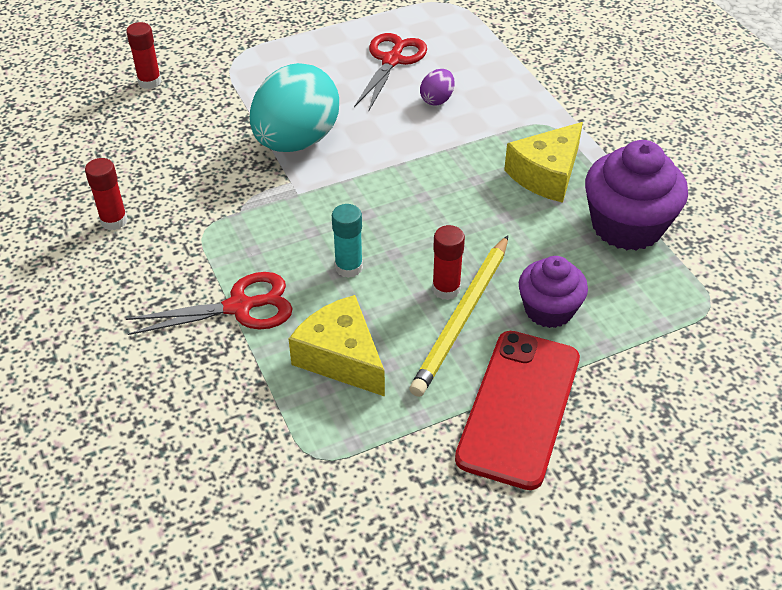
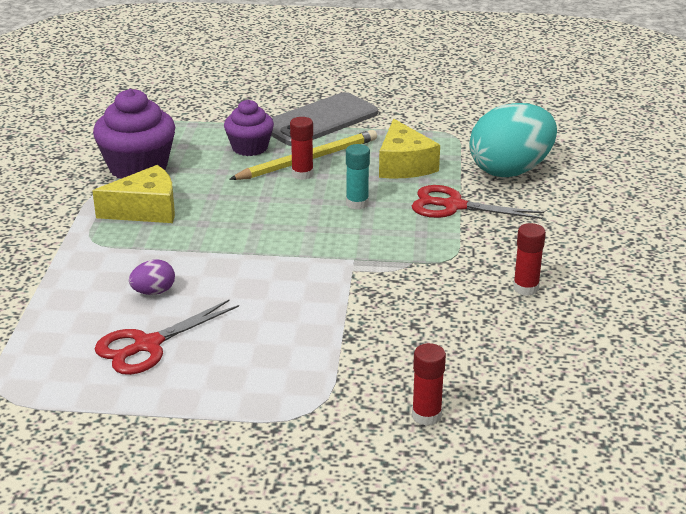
camera: 150 degrees left, 15 degrees down
(296, 141) = (319, 299): turquoise egg -> turquoise egg (510, 170)
(519, 407) = (320, 120): red phone -> grey phone

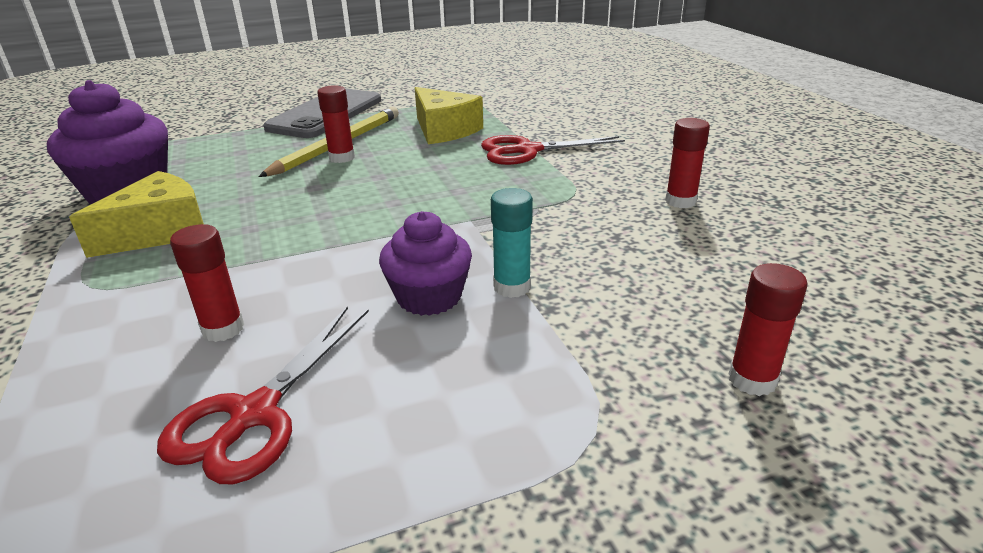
camera: 25 degrees left, 0 degrees up
(153, 292) = (223, 329): purple egg -> red glue stick
(250, 148) = (263, 148): purple cupcake -> purple cupcake (429, 297)
(357, 203) = (425, 169): turquoise glue stick -> turquoise glue stick (512, 287)
(510, 170) = (549, 115): turquoise egg -> none

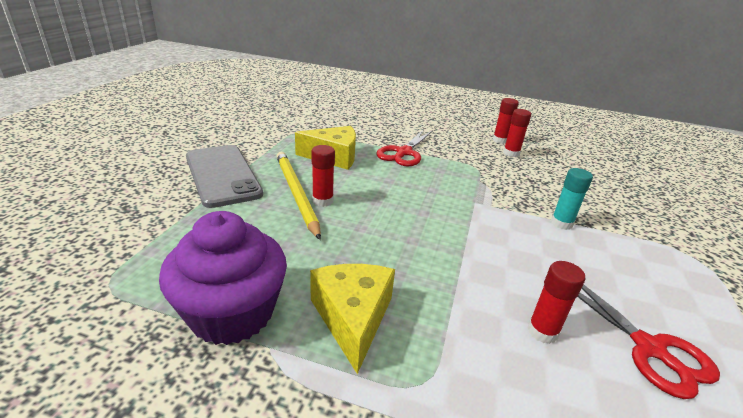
camera: 55 degrees left, 0 degrees up
(429, 297) = (554, 248): purple cupcake -> none
(752, 380) = (668, 211): red glue stick -> red glue stick (500, 140)

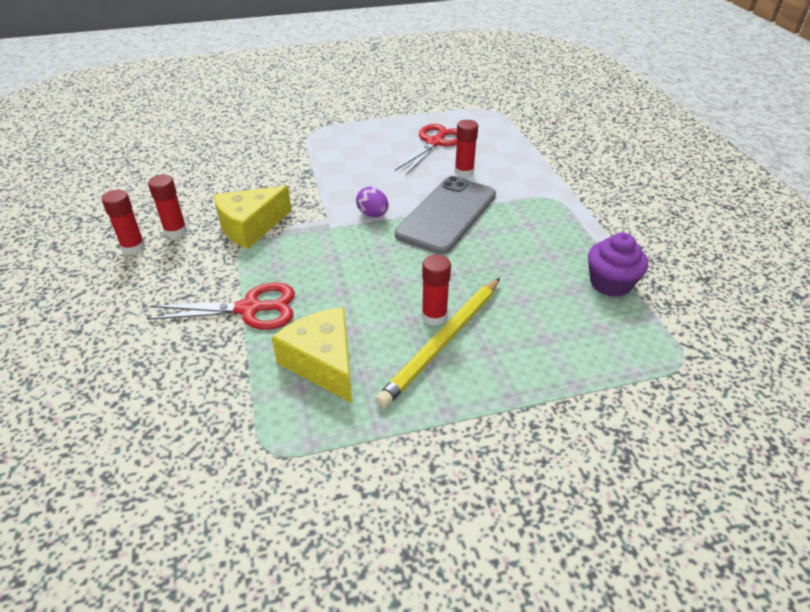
camera: 120 degrees left, 10 degrees up
(222, 175) = (478, 432): grey phone -> grey phone (447, 215)
(232, 313) = (610, 283): purple cupcake -> purple cupcake, size x0.64
(352, 318) = (544, 235): yellow cheese -> yellow cheese (250, 226)
(481, 228) = (373, 214): none -> purple egg
(561, 223) = (320, 181): turquoise glue stick -> none

